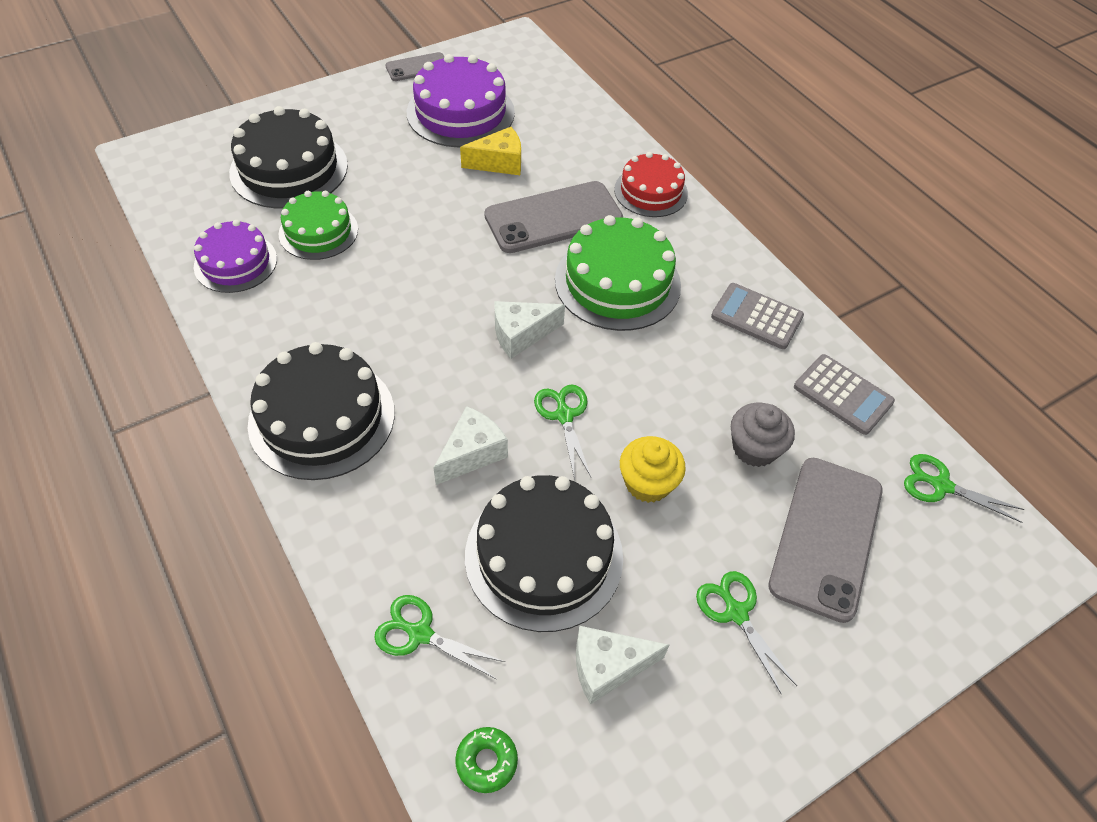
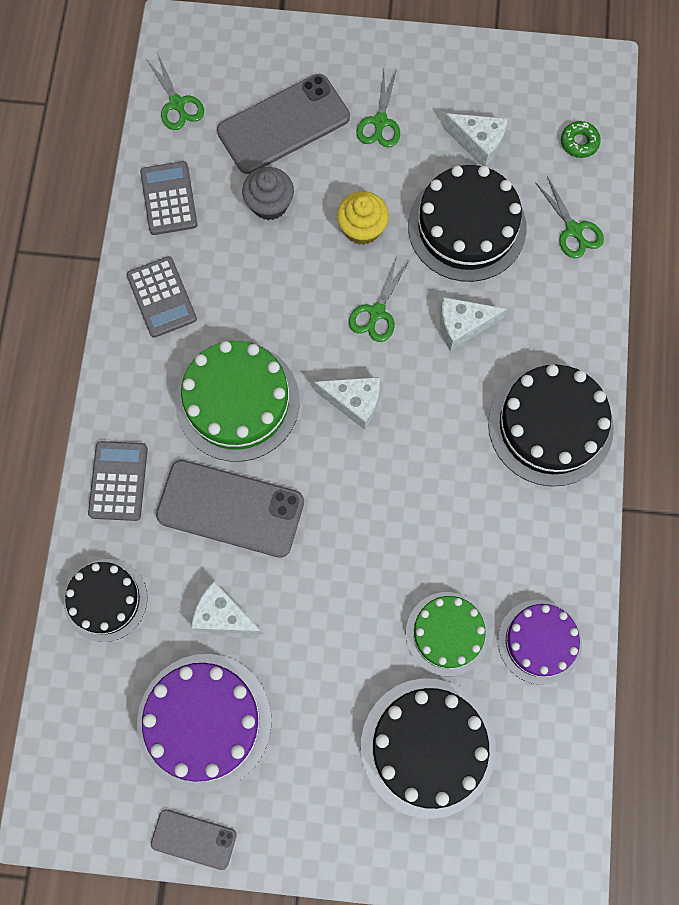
camera: 140 degrees left, 20 degrees up
(499, 163) = (223, 615): yellow cheese -> white cheese
(587, 133) = (105, 600): none -> black cake
(651, 191) = (118, 481): red cake -> grey calculator

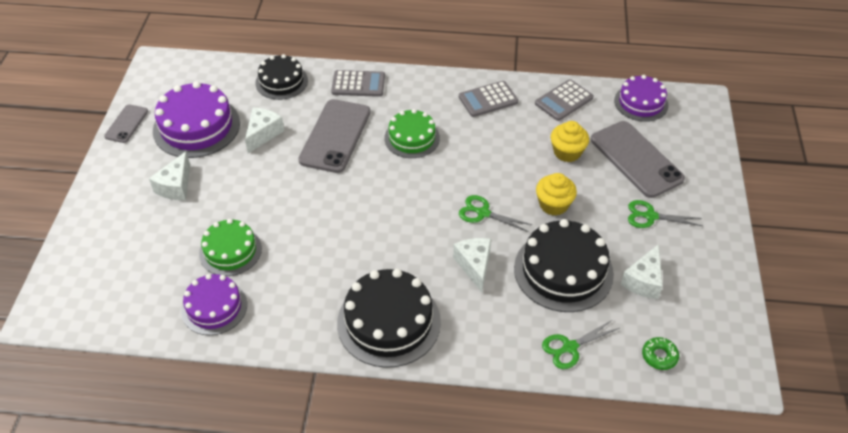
camera: 90 degrees right, 25 degrees down
(169, 199) = (564, 101): grey calculator -> grey calculator turned 150 degrees clockwise
(177, 104) = (641, 103): green scissors -> purple cake
(237, 401) = (412, 138): green cake -> green cake, size x0.64
(269, 204) = (567, 152): grey cupcake -> yellow cupcake
(354, 402) = (410, 199): white cheese -> white cheese (176, 186)
(428, 747) = (152, 238): black cake -> none

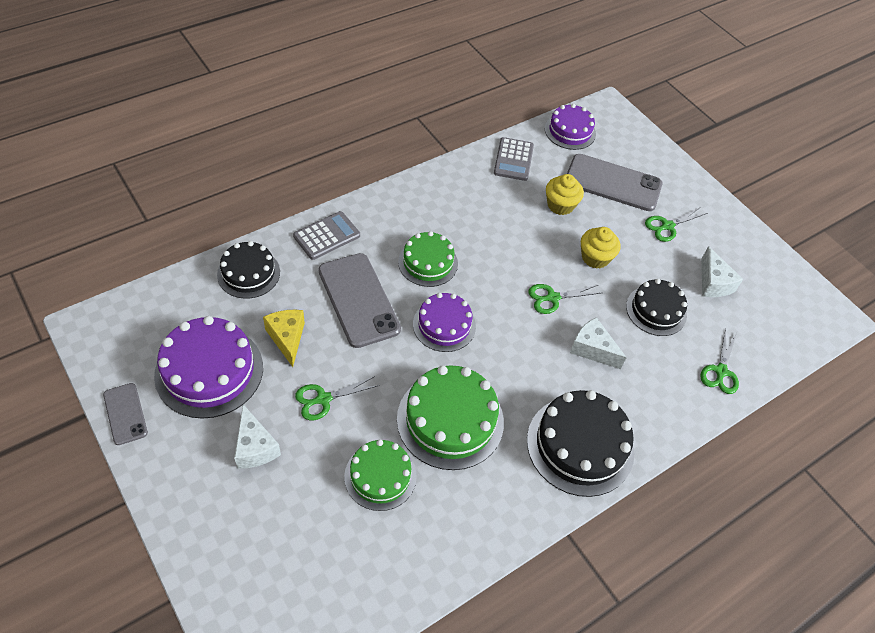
camera: 45 degrees left, 5 degrees up
(214, 307) = (424, 541): purple cake -> purple cake (444, 325)
(246, 183) = (323, 399): none -> green scissors
(263, 134) = (287, 338): white cheese -> yellow cheese
(313, 247) = (450, 420): none -> green cake
(488, 99) = (454, 190): grey calculator -> none
(563, 271) = (656, 310): black cake -> black cake, size x0.64
(659, 356) = (778, 337): green donut -> none

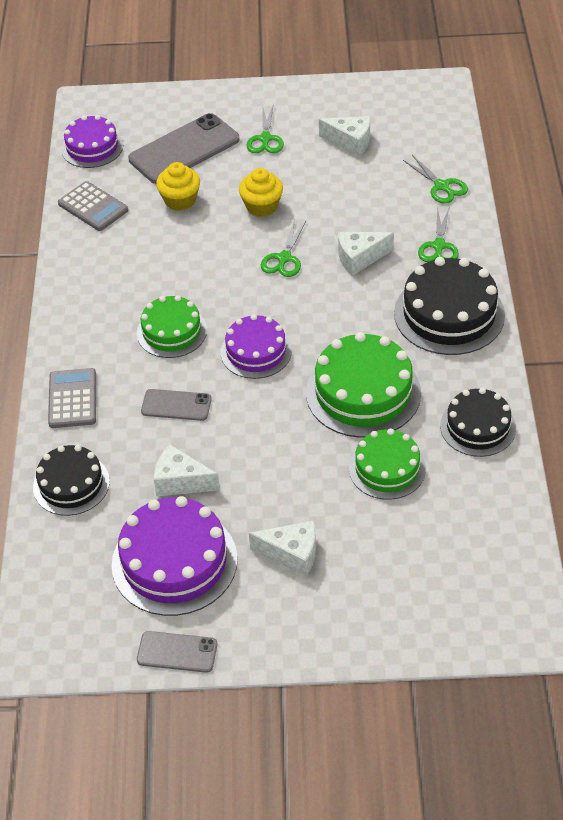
camera: 50 degrees left, 5 degrees down
(287, 338) = (181, 481): yellow cheese -> white cheese
(323, 399) = (274, 479): green scissors -> green scissors (439, 246)
(358, 300) = (176, 405): grey phone -> grey phone, size x0.54
(656, 310) = (351, 195): black cake -> black cake (478, 427)

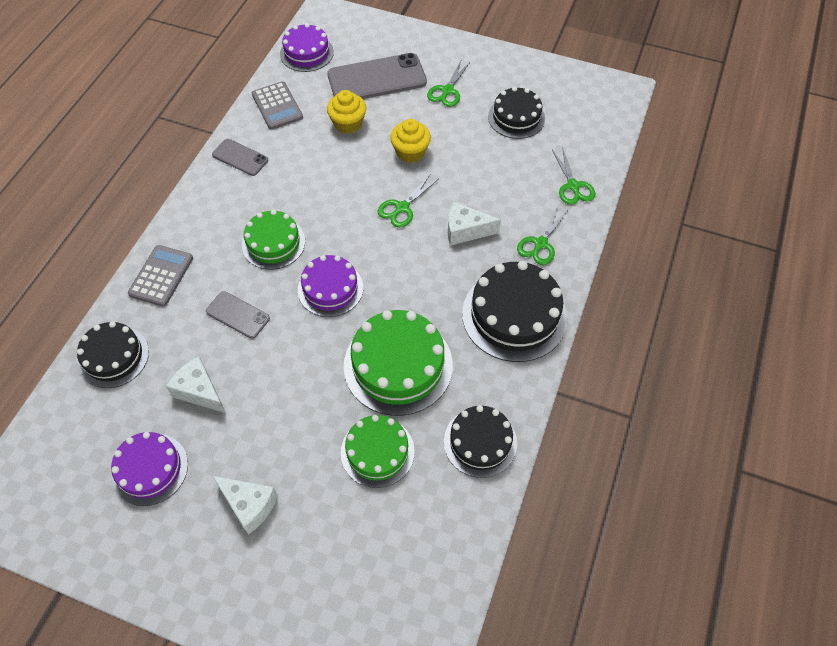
camera: 20 degrees right, 10 degrees up
(174, 561) = (150, 469): purple cake -> purple cake, size x0.64
(177, 652) = (100, 563): grey phone -> grey phone (240, 157)
(350, 142) = (516, 117): white cheese -> black cake

